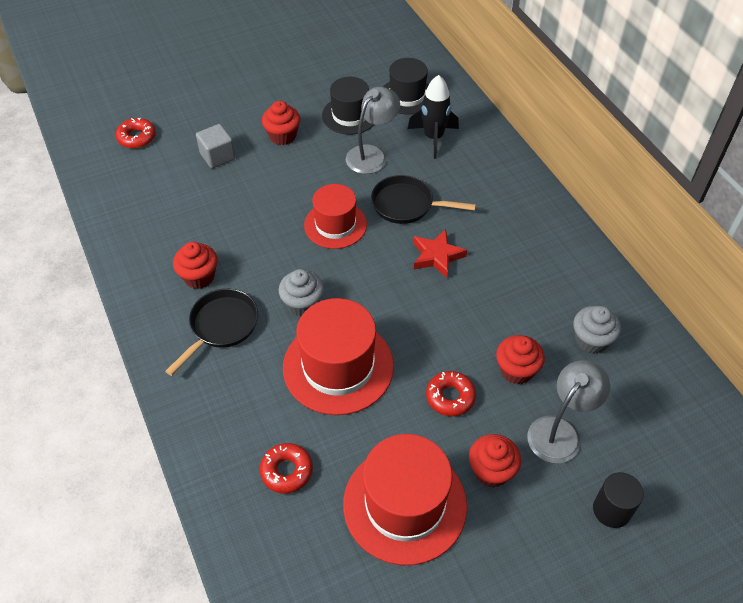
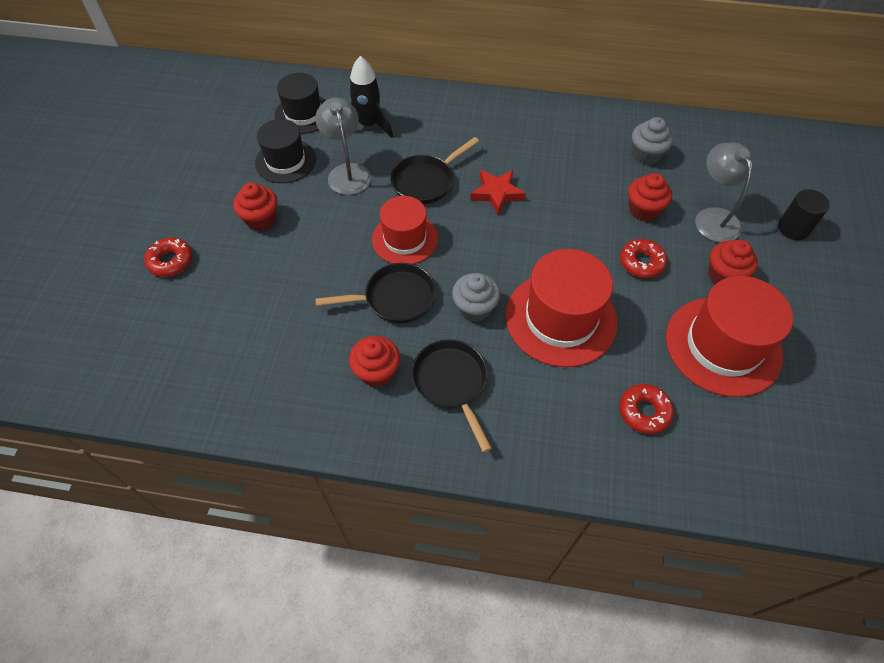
camera: 55 degrees left, 5 degrees up
(137, 137) = (136, 335): red donut -> red donut (171, 261)
(217, 156) = (235, 281): grey cube -> none
(273, 250) = (395, 298): none -> black pan

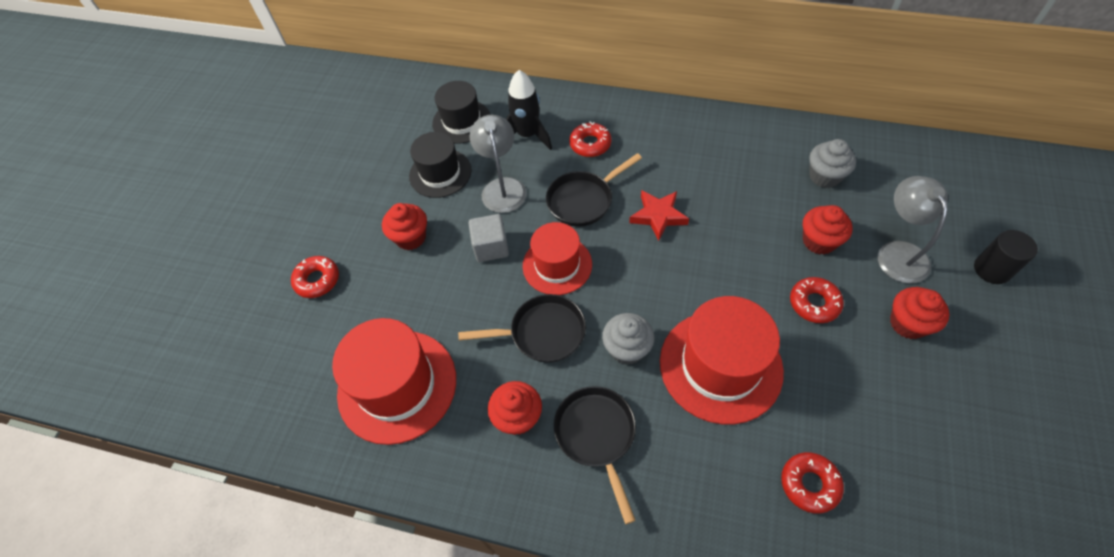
camera: 10 degrees right, 0 degrees up
(340, 225) = (491, 247): none -> grey cube
(429, 132) = (590, 144): none -> red donut
(723, 346) = (904, 409): red hat -> red hat (397, 385)

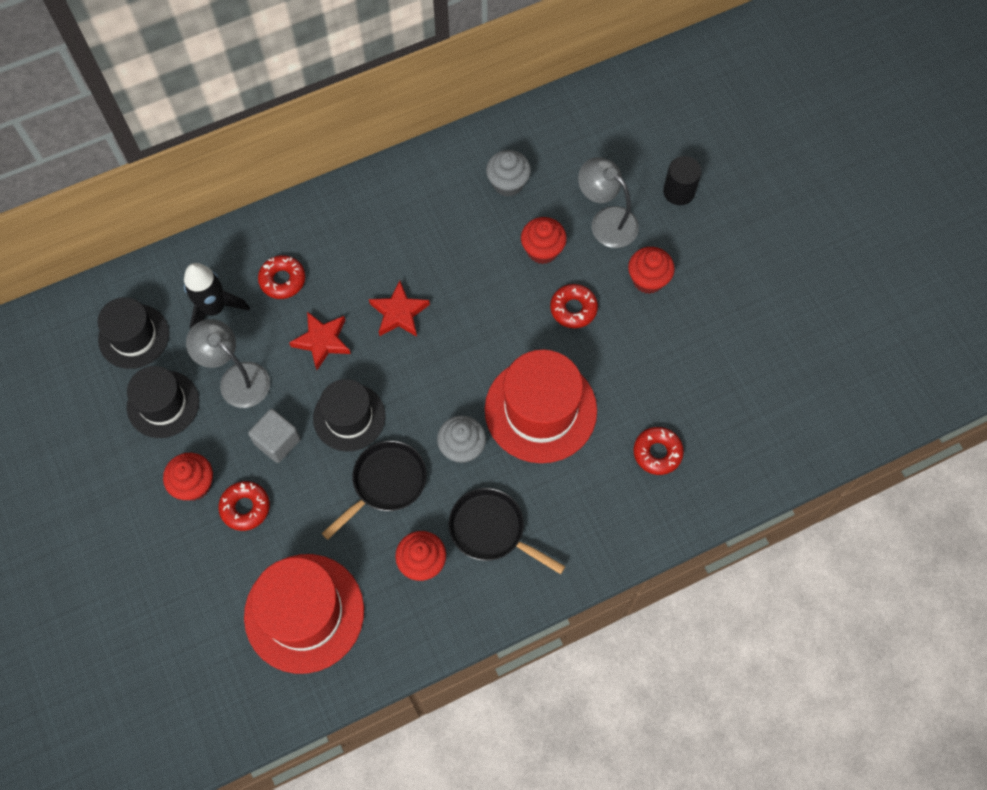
camera: 45 degrees left, 10 degrees up
(317, 280) = (144, 584): red donut -> red donut (245, 507)
(557, 265) = (349, 417): red hat -> black hat
(583, 200) = (322, 341): black pan -> red star

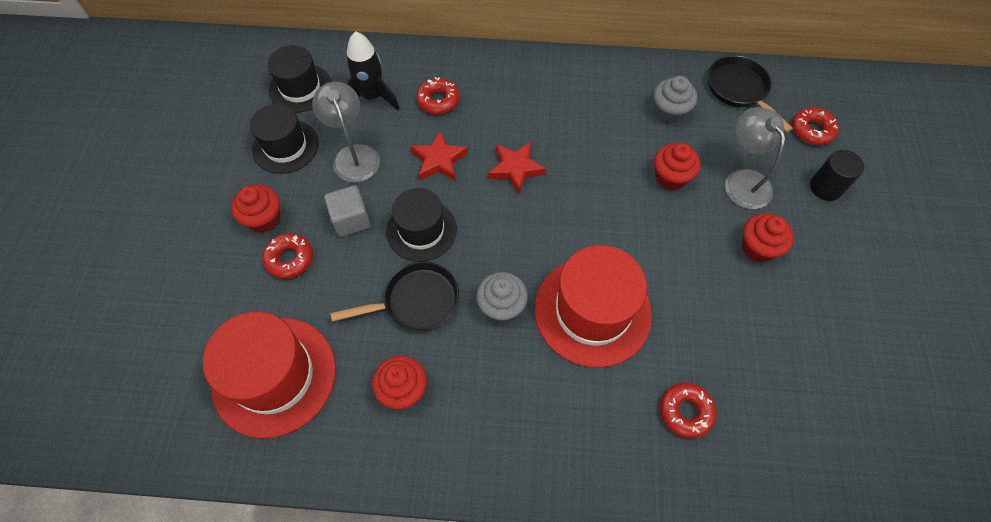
camera: 30 degrees right, 5 degrees down
(491, 530) = (483, 396): black pan -> black pan (739, 90)
(573, 309) = (672, 239): red donut -> red donut (812, 130)

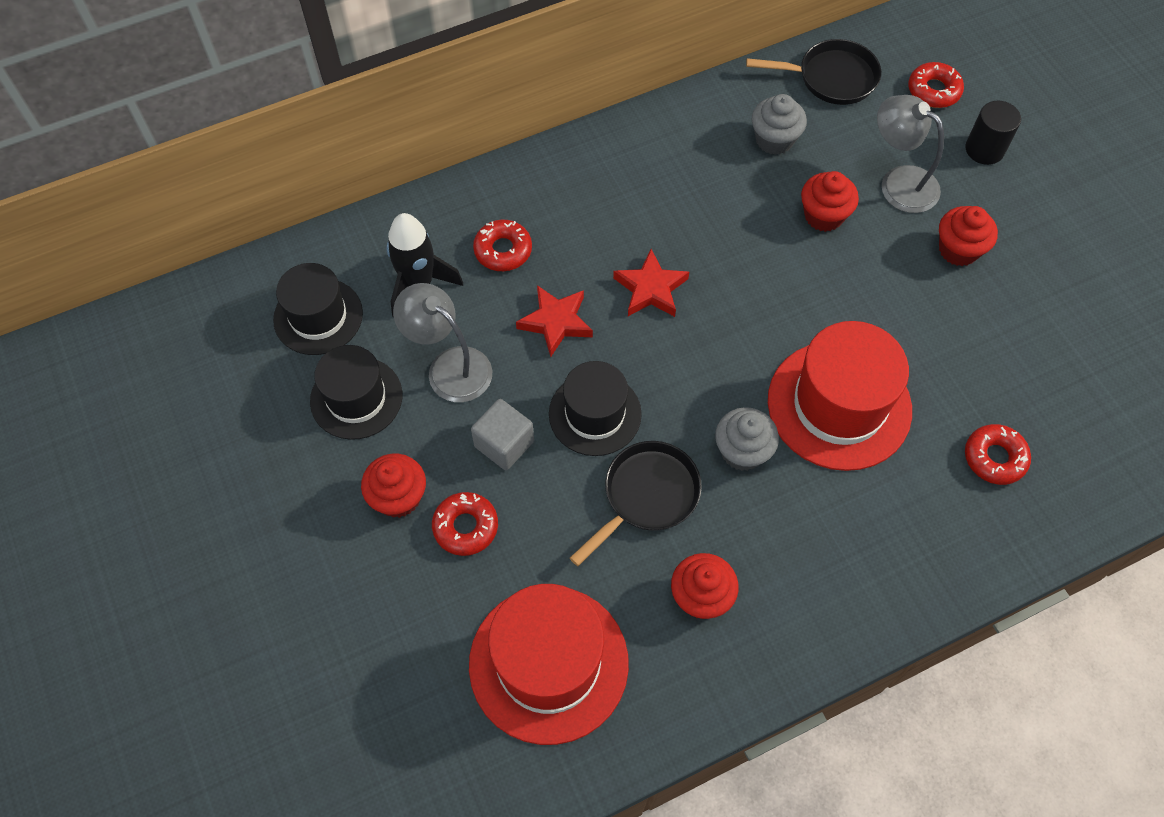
camera: 30 degrees left, 0 degrees up
(739, 90) = (831, 78): black pan -> black pan turned 150 degrees clockwise

